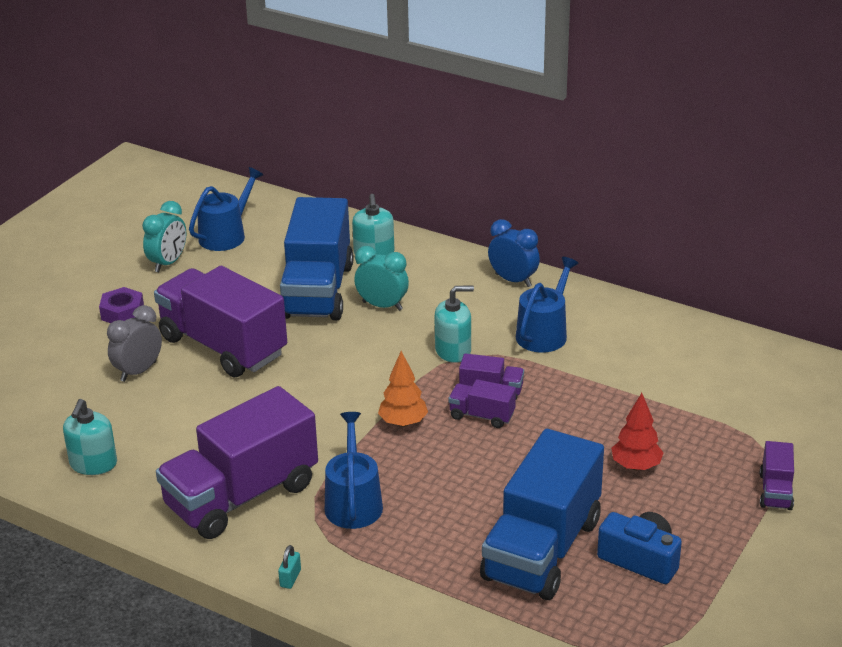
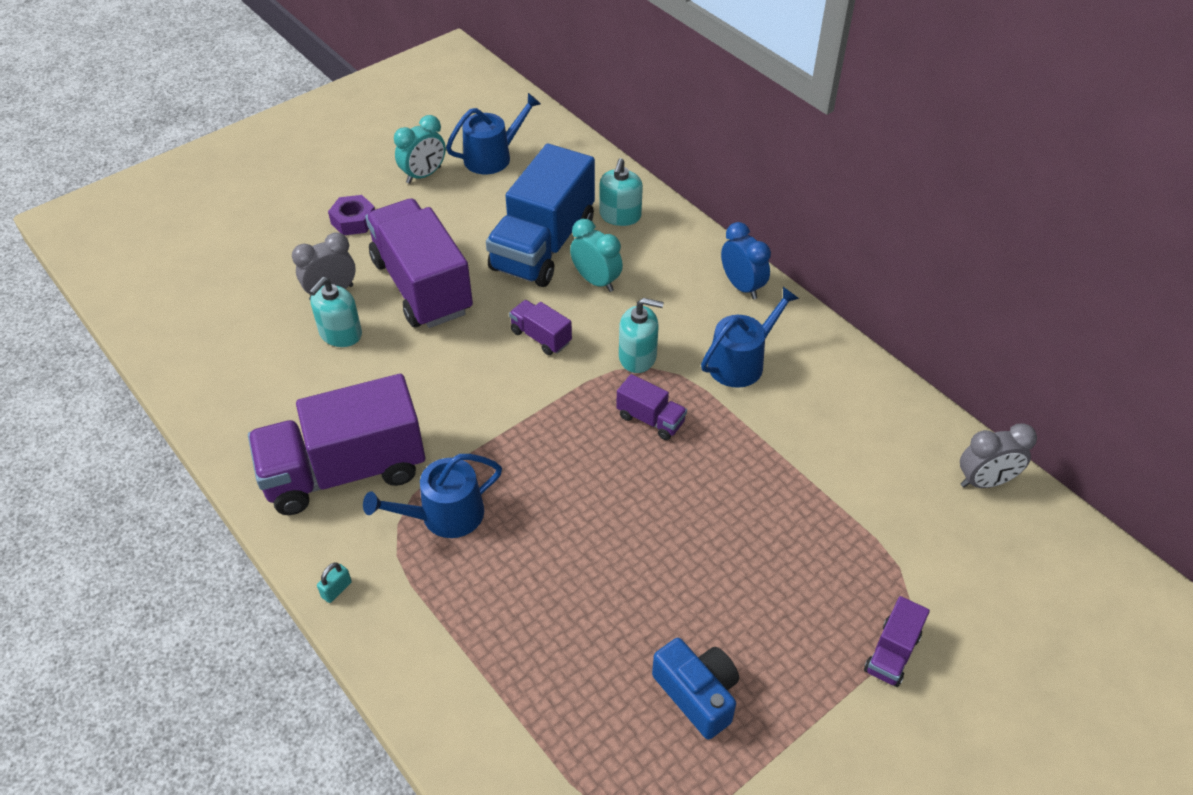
camera: 20 degrees right, 15 degrees up
(93, 464) = (235, 388): turquoise soap dispenser -> turquoise soap dispenser (340, 334)
(353, 502) = (444, 515): blue watering can -> blue watering can turned 135 degrees counterclockwise
(403, 423) = (543, 431): orange tree -> none
(482, 416) = (625, 447): purple truck -> purple truck (541, 337)
(542, 549) = (600, 642): blue truck -> none
(636, 466) = (753, 566): red tree -> none
(785, 364) = (984, 481): none -> grey clock

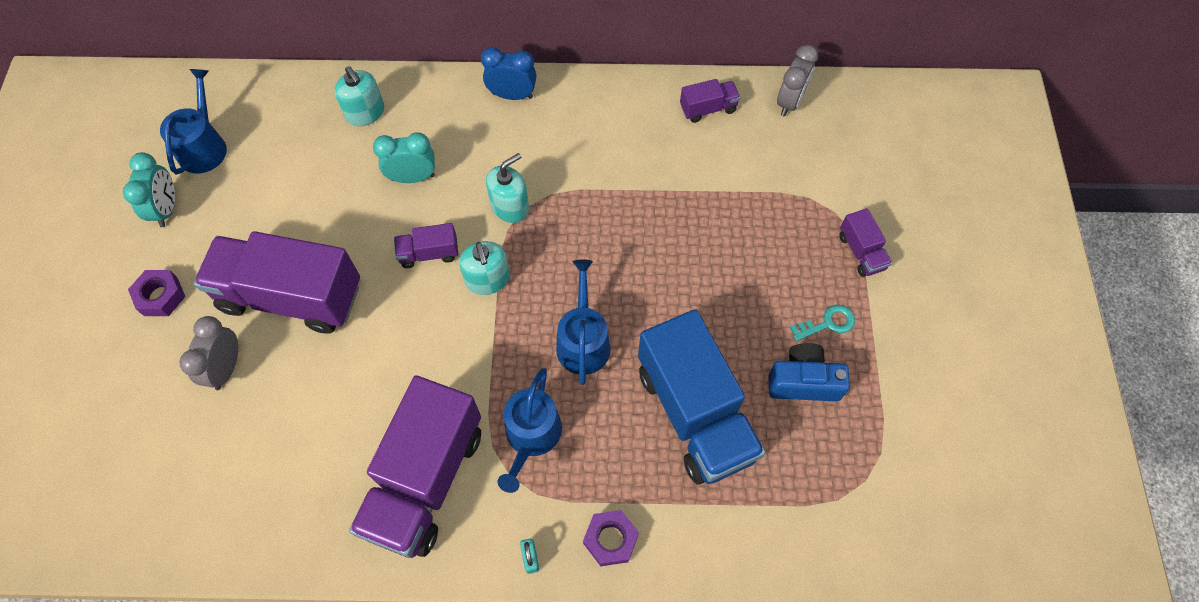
camera: 50 degrees left, 15 degrees up
(340, 334) = (280, 391): turquoise soap dispenser -> turquoise soap dispenser (488, 279)
(400, 638) = (610, 539): none -> purple nut
(543, 246) = (340, 184): blue truck -> blue truck (694, 413)
(650, 419) = (572, 242): purple truck -> purple truck (708, 109)
(741, 362) = (576, 150): blue watering can -> blue watering can (583, 341)
(781, 674) = (827, 323): none -> turquoise key

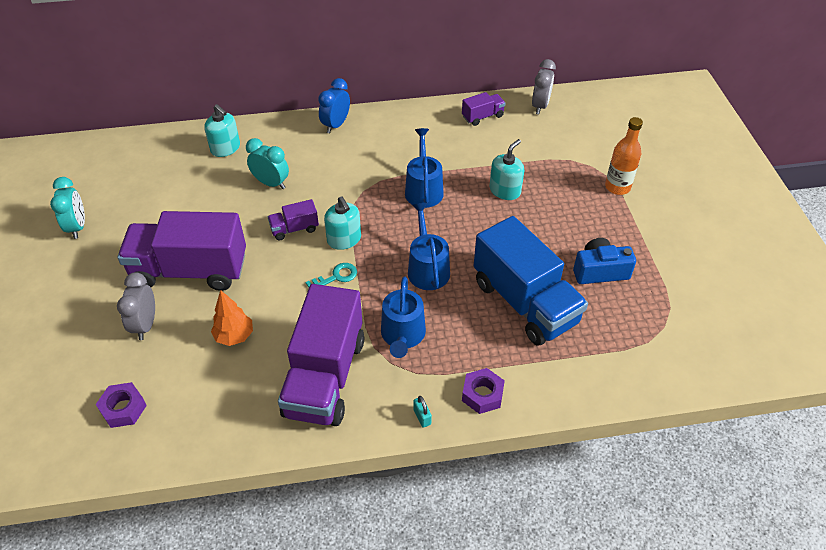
camera: 10 degrees left, 15 degrees down
(160, 296) = (82, 284): purple nut -> purple nut (123, 408)
(204, 146) = (101, 184): blue watering can -> blue watering can (423, 189)
(328, 402) = (234, 336): none -> orange tree
(413, 177) = (271, 183): turquoise clock -> turquoise clock turned 45 degrees clockwise
(510, 207) = (350, 192): turquoise soap dispenser -> turquoise soap dispenser (505, 190)
(512, 95) = (336, 125): blue clock -> blue clock turned 60 degrees counterclockwise
(827, 323) = (606, 233): turquoise key -> turquoise key (336, 277)
(861, 252) = (617, 187): purple truck -> orange bottle

